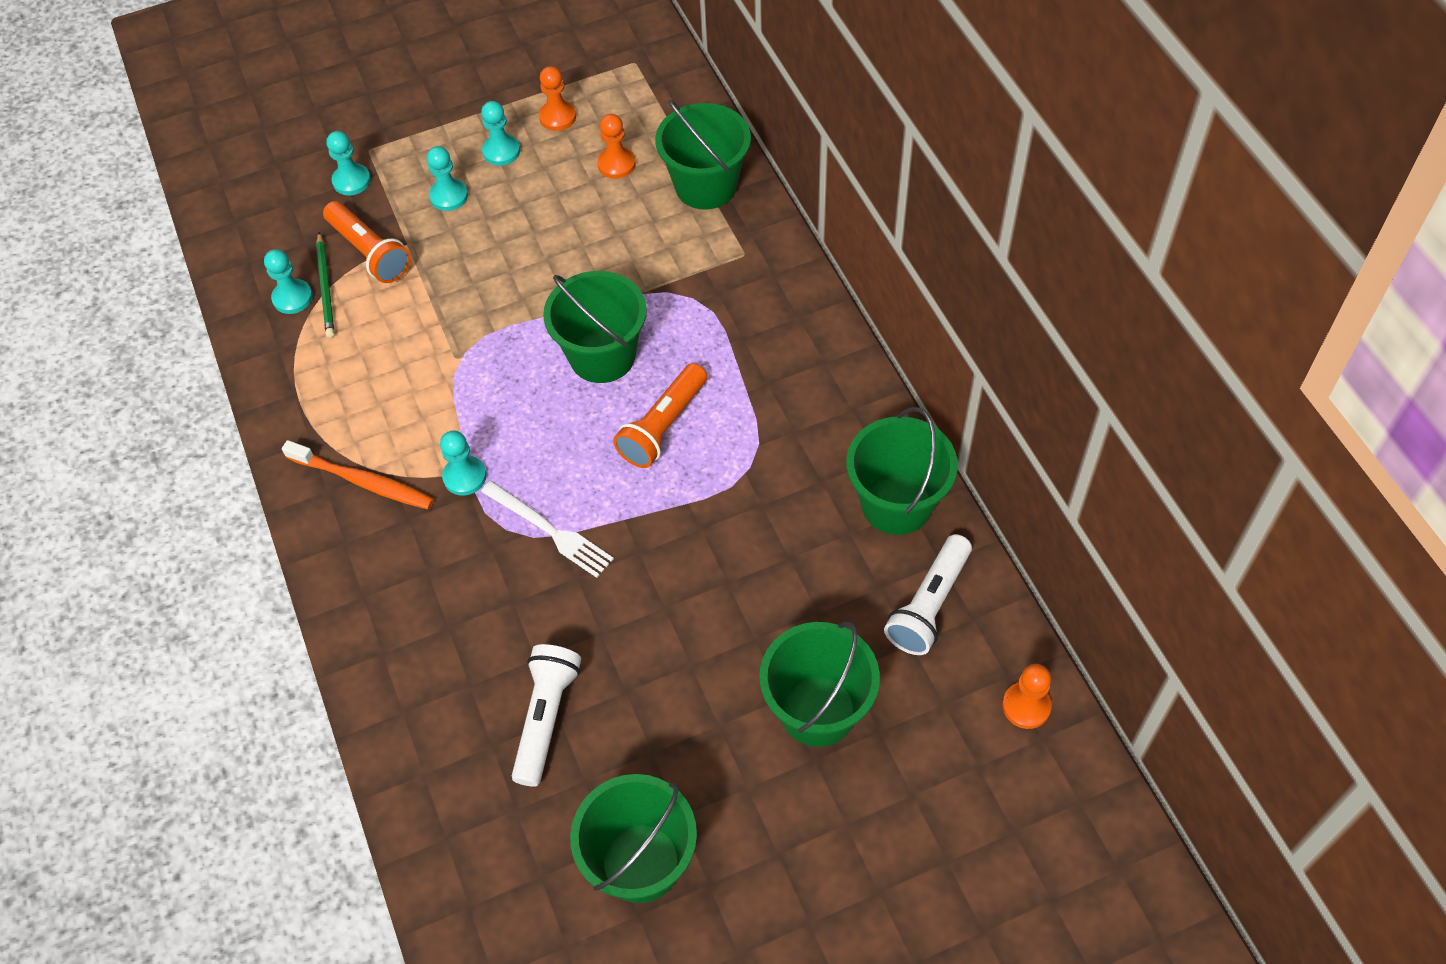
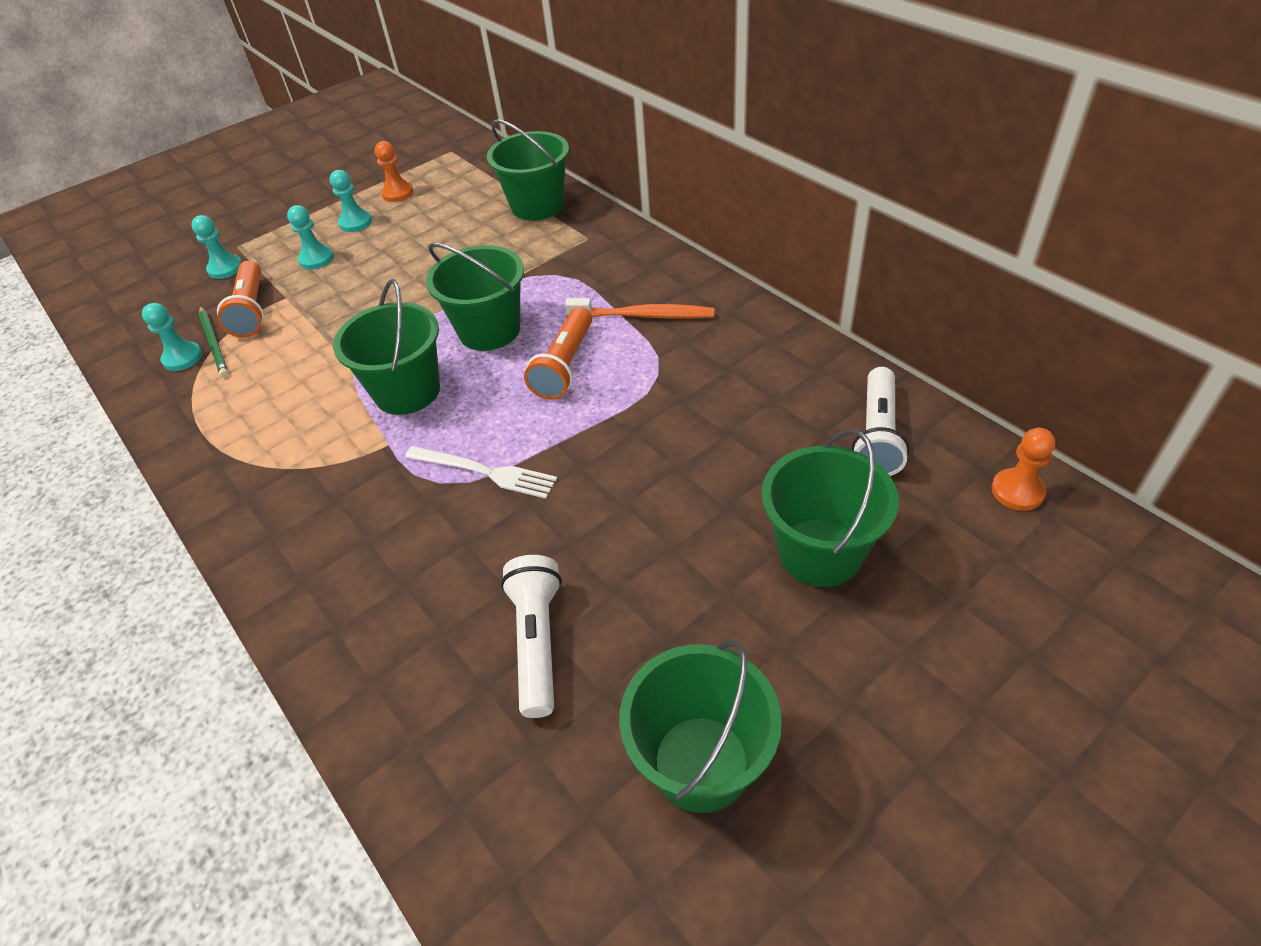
camera: 15 degrees left, 10 degrees down
(362, 481) = (280, 480): orange toothbrush -> orange toothbrush (643, 315)
(369, 252) = (251, 310): orange flashlight -> orange flashlight turned 45 degrees clockwise
(464, 477) = (385, 450): turquoise pawn -> none
(616, 164) = (457, 209): orange pawn -> none
(896, 504) = (804, 368): green bucket -> green bucket (407, 391)

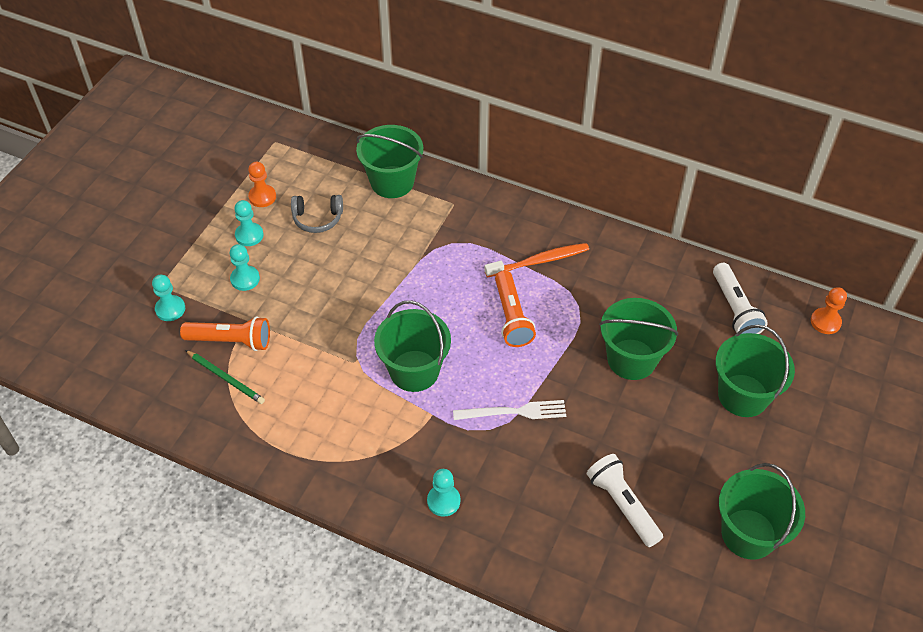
camera: 30 degrees left, 5 degrees up
(183, 358) = (210, 398): turquoise pawn -> turquoise pawn (443, 501)
(251, 310) = (231, 341): orange flashlight -> orange flashlight turned 45 degrees counterclockwise
(433, 222) = (317, 219): none -> grey headphones
(489, 330) = (437, 304): green bucket -> green bucket (631, 359)

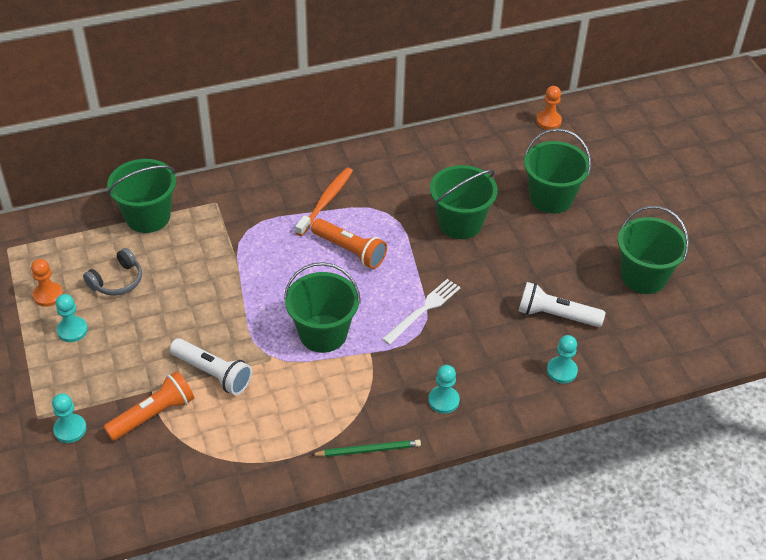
camera: 45 degrees left, 5 degrees down
(226, 378) = (182, 443): green pencil -> green pencil (368, 450)
(245, 279) = (109, 364): turquoise pawn -> turquoise pawn (561, 371)
(734, 309) = (487, 148): white flashlight -> white flashlight (213, 373)

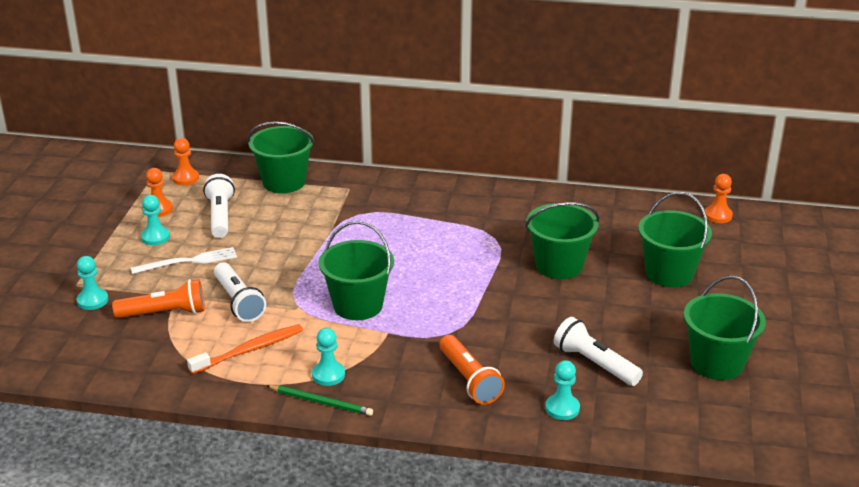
camera: 30 degrees right, 15 degrees down
(45, 247) = (185, 178): none -> orange pawn
(117, 281) = (220, 216): grey headphones -> white flashlight
(325, 201) = (445, 214): orange toothbrush -> orange toothbrush (249, 350)
(350, 250) = (436, 255): orange flashlight -> orange flashlight (469, 380)
(423, 310) = (465, 318): white fork -> white fork (188, 261)
(443, 400) = (424, 390): turquoise pawn -> turquoise pawn (328, 375)

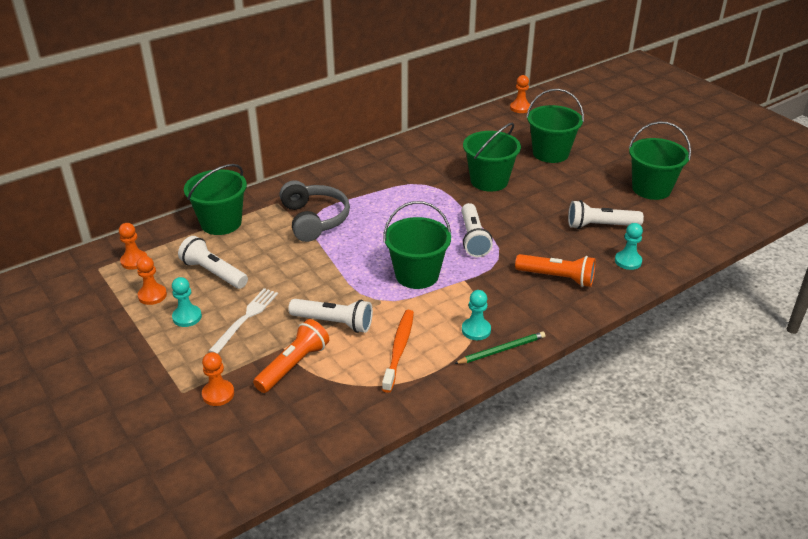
camera: 45 degrees left, 5 degrees up
(92, 300) = (218, 394): turquoise pawn -> orange pawn
(354, 217) = (314, 219): none -> grey headphones
(455, 305) = (473, 238): none -> white flashlight

